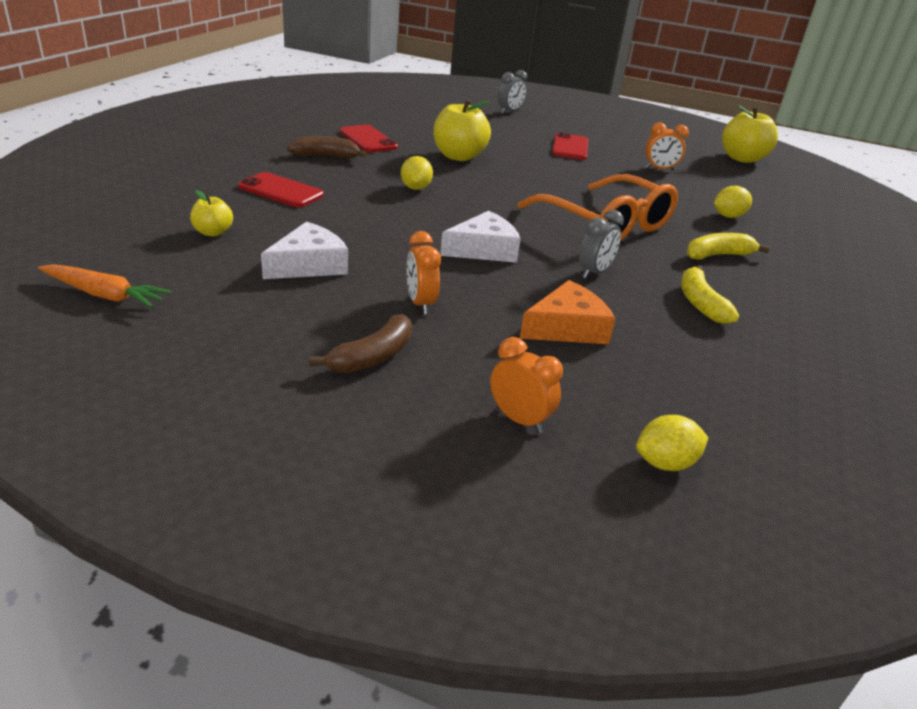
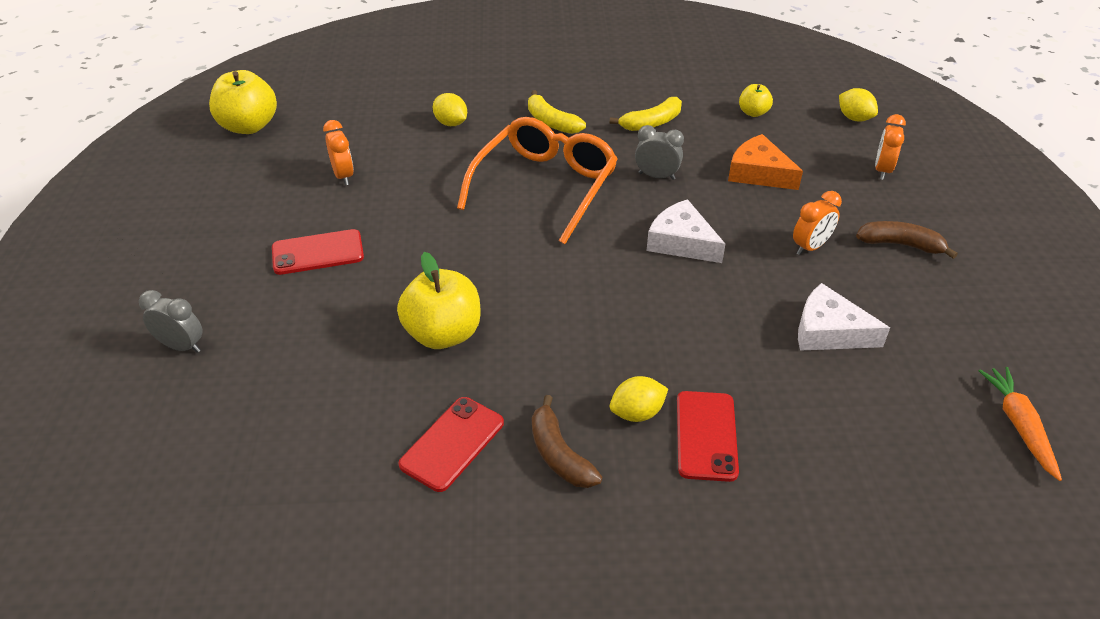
camera: 110 degrees left, 10 degrees up
(213, 232) = (852, 429): yellow apple -> yellow apple (753, 112)
(415, 188) = (584, 332): yellow lemon -> yellow lemon (637, 413)

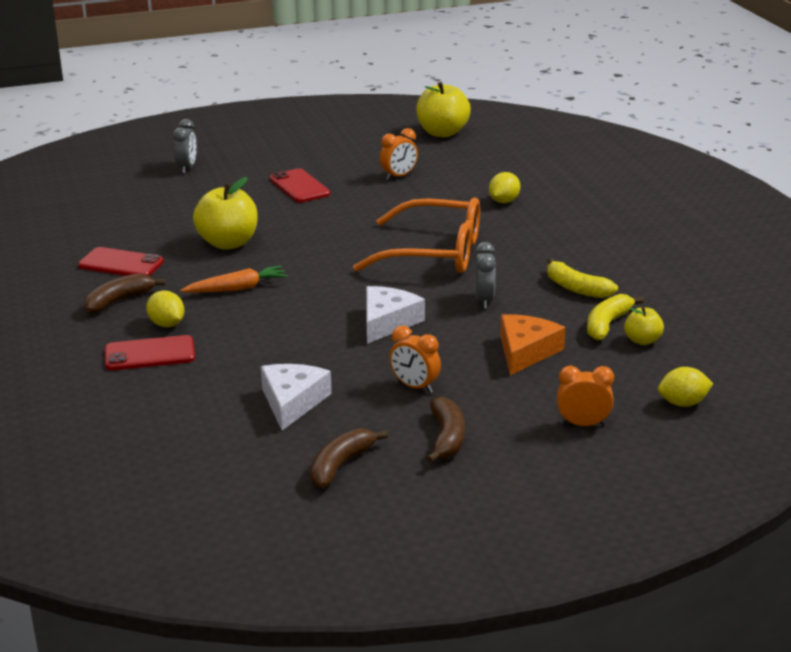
camera: 75 degrees right, 15 degrees down
(551, 122) = (540, 242): yellow banana -> yellow banana (607, 324)
(854, 118) = (683, 403): yellow lemon -> yellow lemon turned 45 degrees clockwise
(945, 316) = (340, 465): none -> brown banana
(1019, 425) = (198, 505): orange carrot -> orange carrot (237, 288)

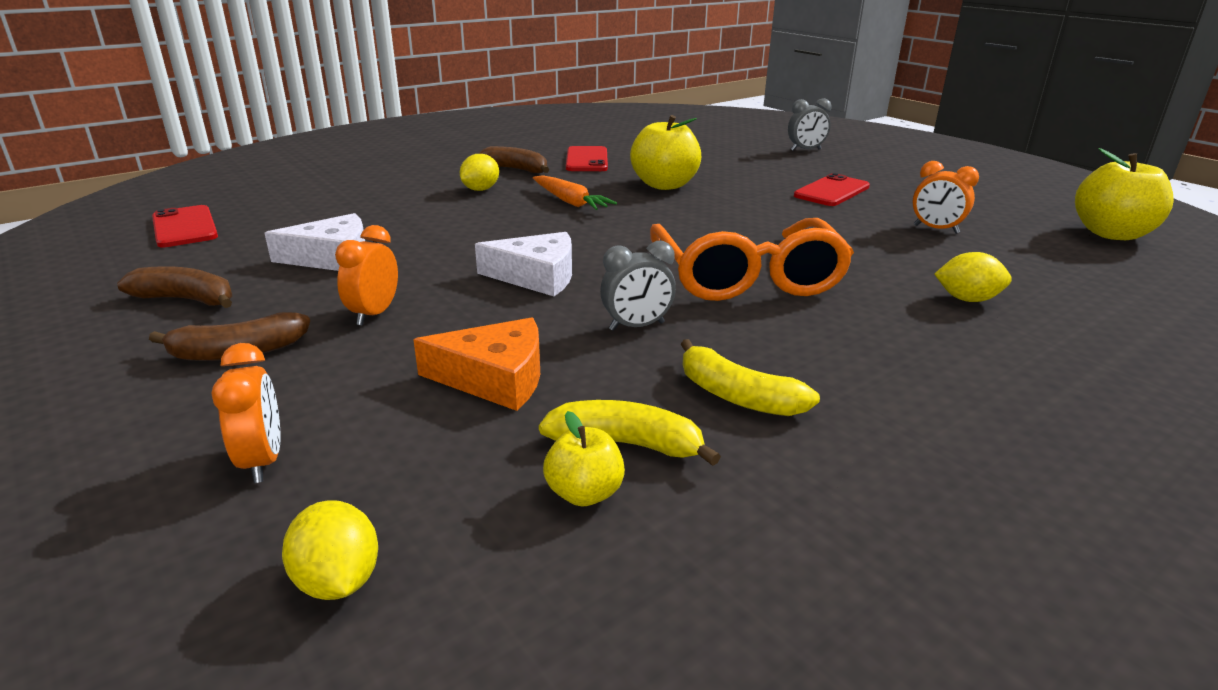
camera: 70 degrees right, 0 degrees up
(150, 354) = (421, 193): red phone -> red phone (184, 227)
(576, 288) = (737, 396): yellow banana -> yellow banana turned 75 degrees counterclockwise

